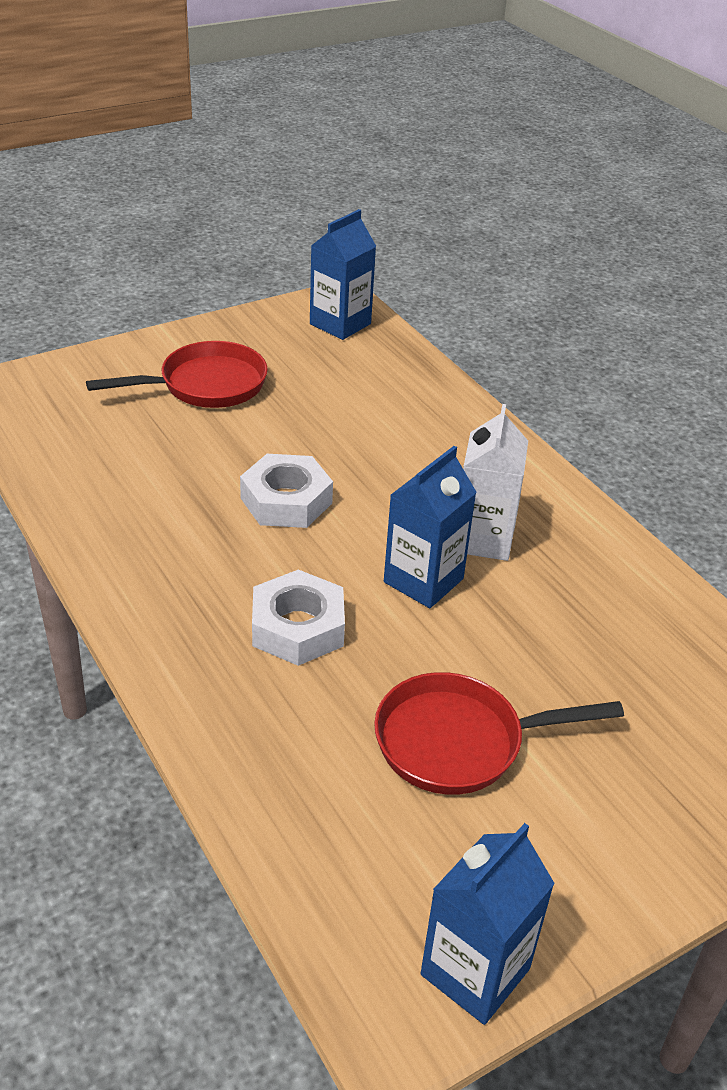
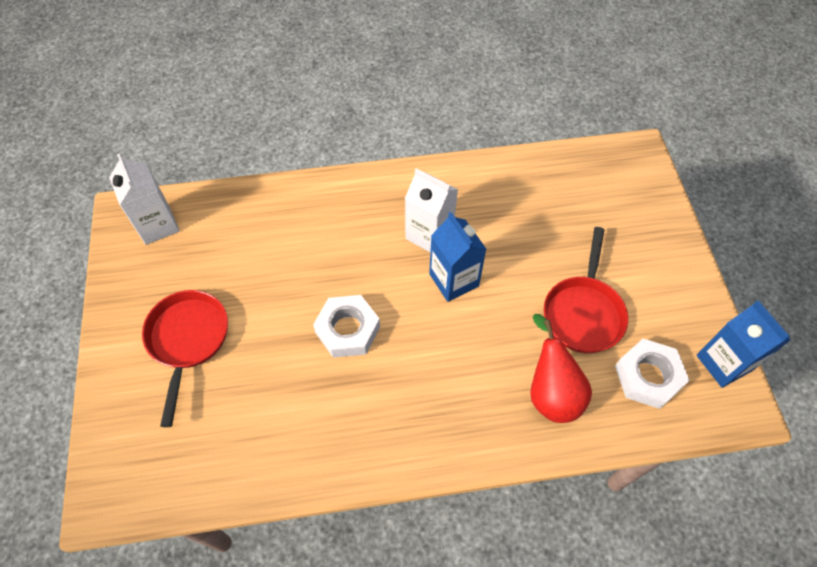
camera: 65 degrees left, 20 degrees up
(295, 728) = (551, 392): none -> red pear
(298, 627) = (470, 363): white nut -> white nut (648, 377)
(340, 324) = (157, 225): blue carton -> white carton

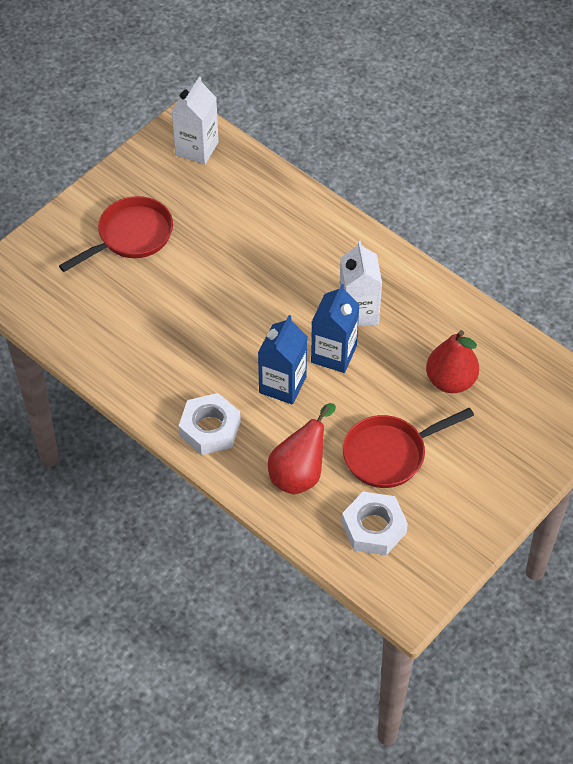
camera: 50 degrees right, 5 degrees down
(347, 330) = (227, 319): white nut -> white nut (210, 429)
(547, 223) = (450, 381): none -> red pear
(723, 363) = (437, 572): blue carton -> blue carton (282, 385)

